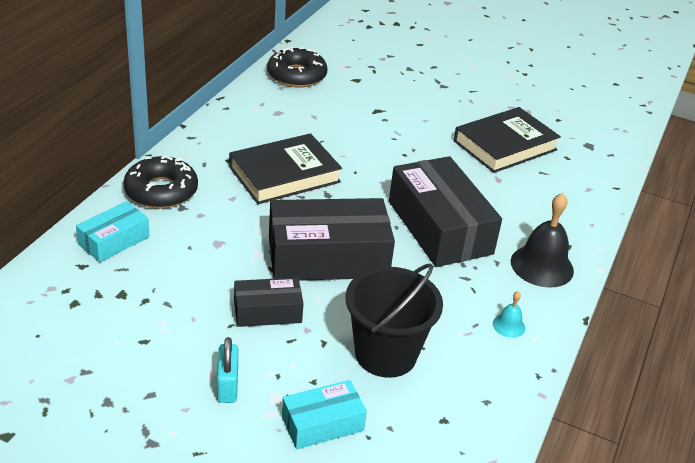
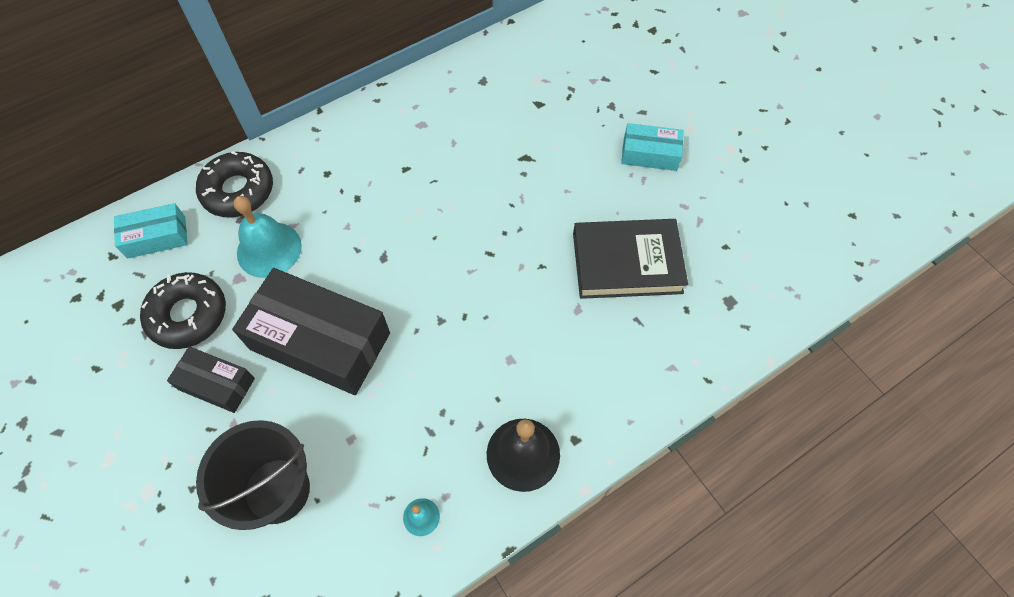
camera: 35 degrees right, 25 degrees up
(227, 218) = (269, 249): none -> turquoise bell
(227, 386) = (120, 455): turquoise padlock -> none
(284, 174) = (363, 213): black book -> none
(296, 75) = (480, 77): black donut -> black donut (188, 315)
(322, 423) = (161, 542): turquoise box -> turquoise box (650, 154)
(439, 227) = (458, 351): black box -> none

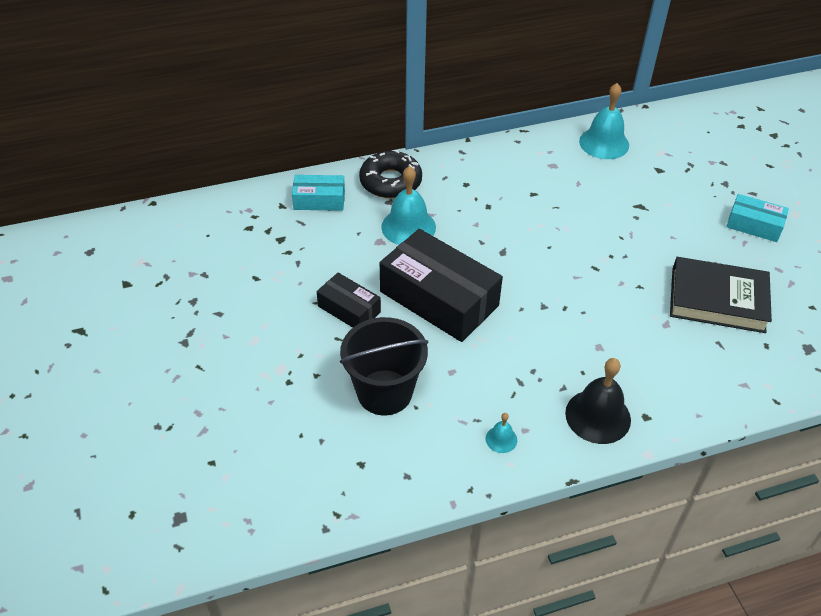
camera: 15 degrees right, 15 degrees down
(188, 315) = (335, 258): black donut -> none
(473, 81) = (604, 143): none -> turquoise bell

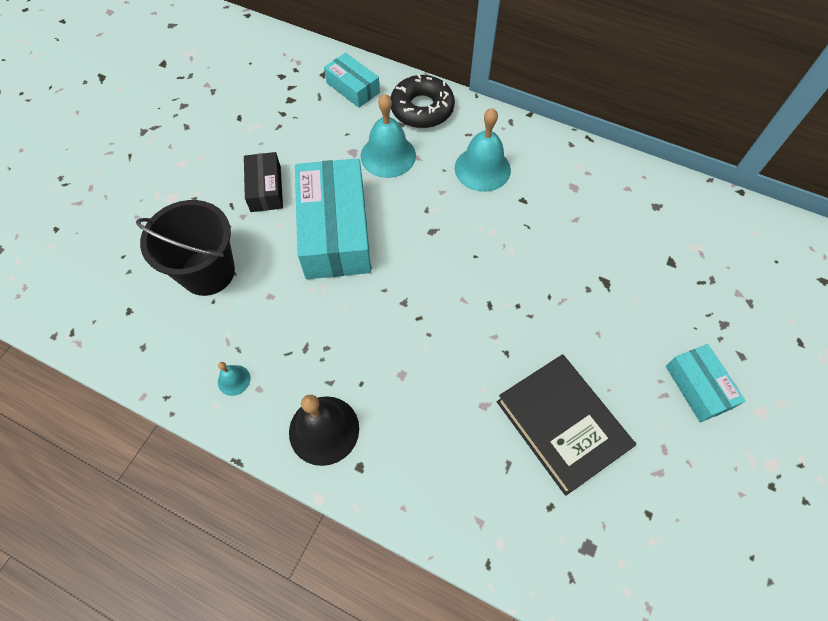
camera: 45 degrees right, 15 degrees up
(439, 298) = (335, 231): black box -> turquoise box
(604, 143) = (650, 199): turquoise bell -> turquoise bell (482, 169)

